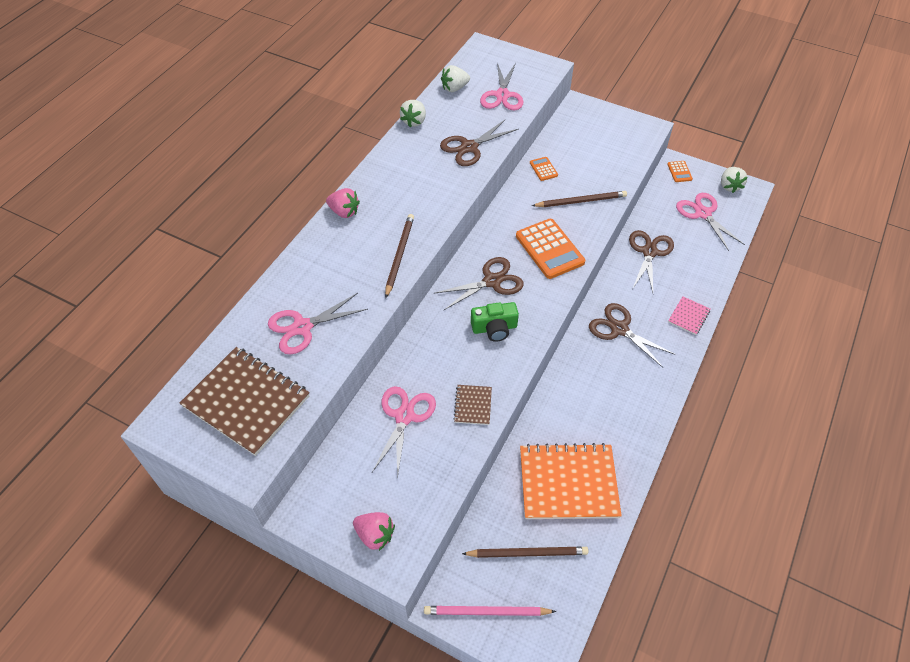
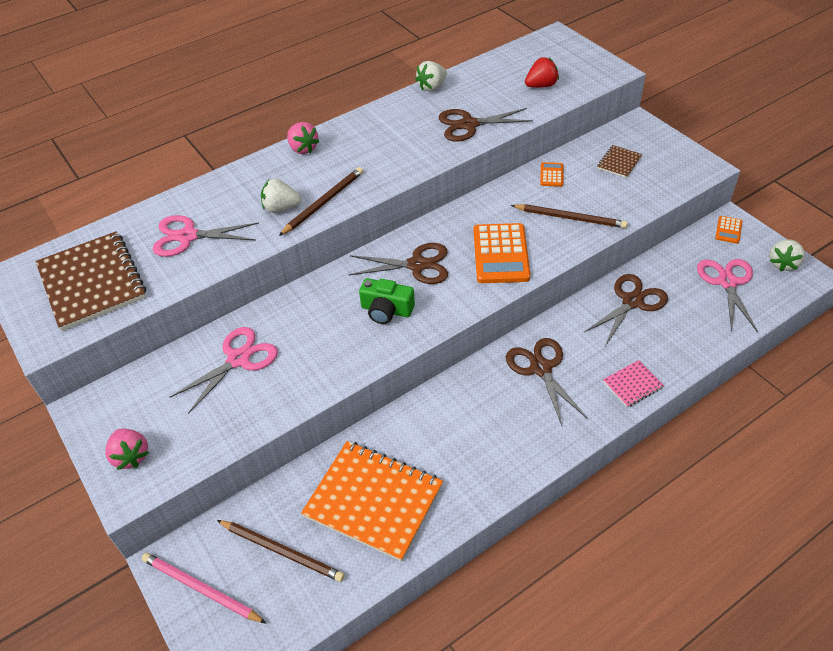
camera: 30 degrees right, 5 degrees down
(454, 88) = (496, 67): white strawberry -> white strawberry (281, 208)
(473, 405) = (310, 375): brown notebook -> brown notebook (619, 162)
(502, 95) = (541, 85): pink scissors -> red strawberry

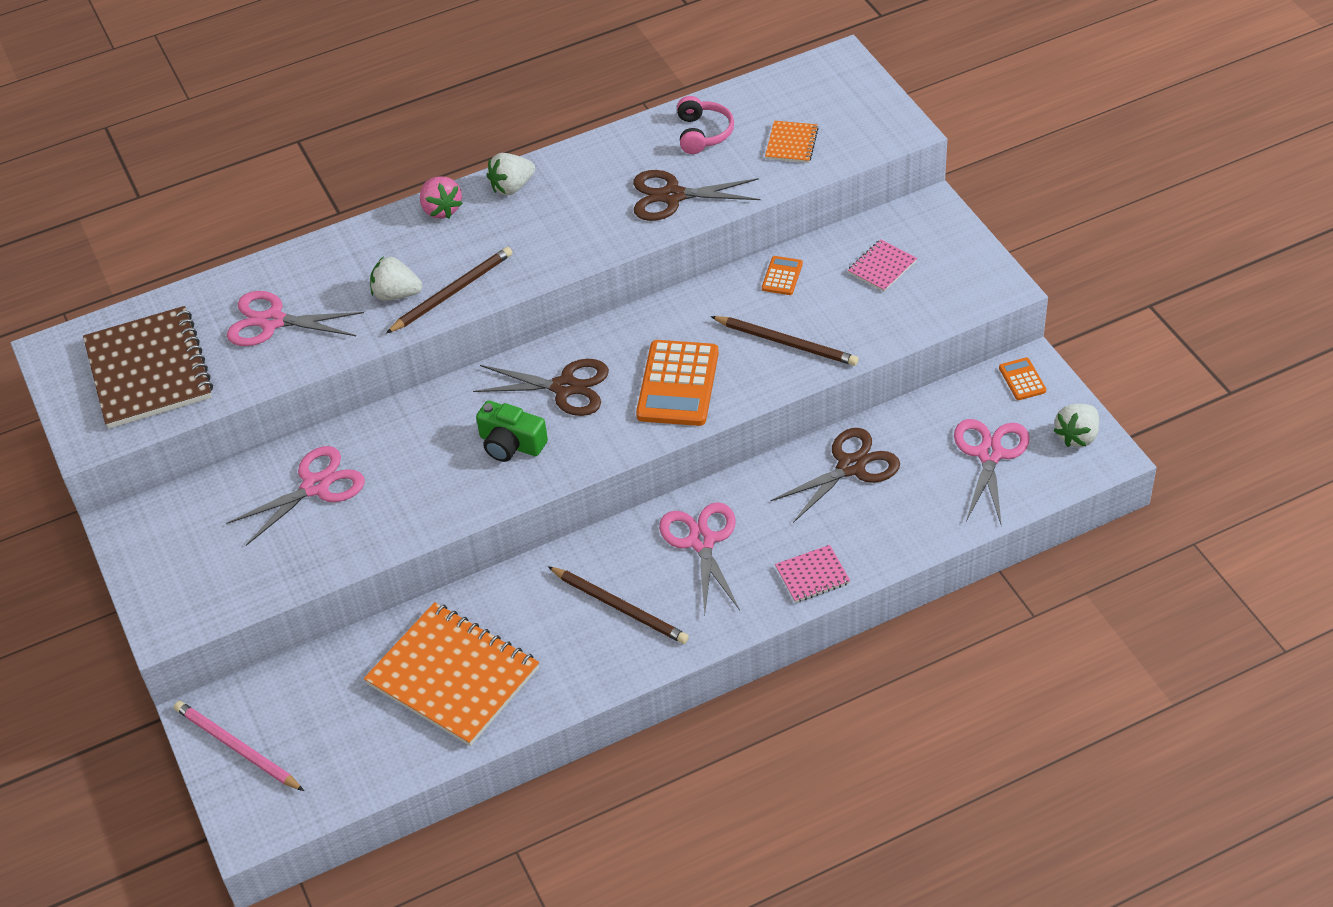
camera: 10 degrees right, 0 degrees up
(131, 456) = (174, 587): pink strawberry -> none
(282, 551) = (335, 719): brown pencil -> brown pencil (620, 607)
(432, 87) = (638, 130): white strawberry -> white strawberry (512, 187)
(477, 85) = (703, 133): none -> pink headphones
(541, 85) = (791, 143): red strawberry -> orange notebook
(541, 368) = (702, 541): brown scissors -> pink scissors
(619, 162) = (882, 267): brown notebook -> pink notebook
(728, 230) = (1022, 379): orange calculator -> orange calculator turned 135 degrees clockwise

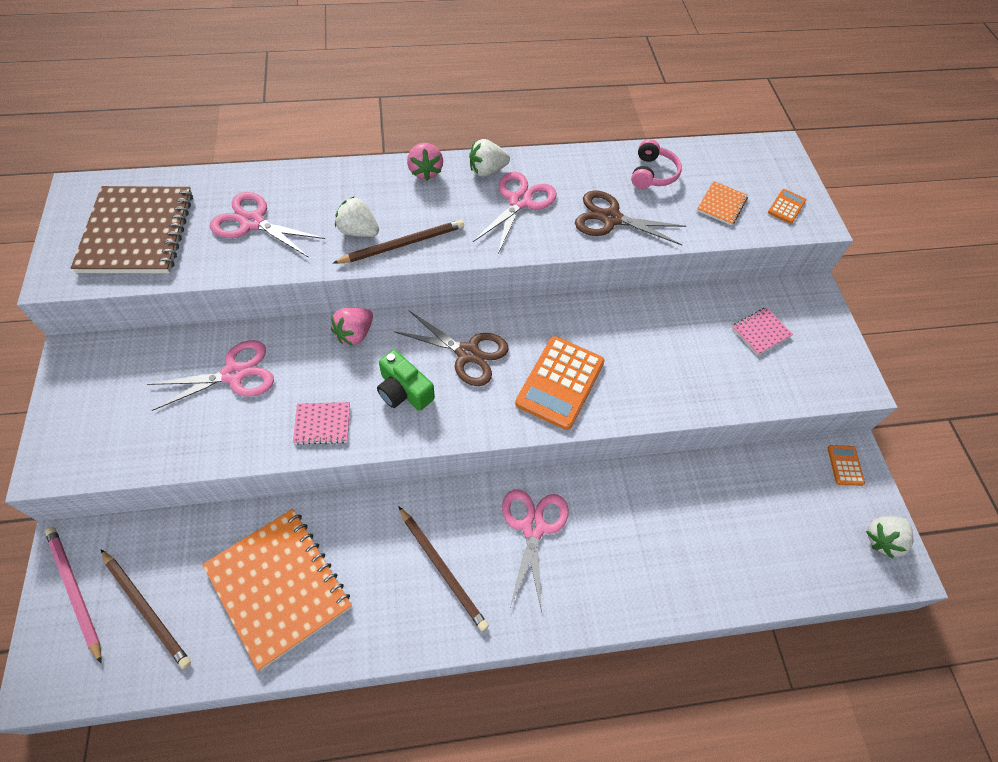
camera: 10 degrees right, 10 degrees up
(430, 408) = (355, 334): none -> pink strawberry
(782, 276) = (676, 312): orange calculator -> orange calculator (786, 207)
(786, 343) = (662, 375): brown pencil -> brown pencil (146, 609)
(812, 575) = (615, 599): pink notebook -> pink notebook (322, 424)
(851, 467) = (679, 499): brown scissors -> none
(990, 454) = (801, 530): pink scissors -> pink scissors (520, 201)

